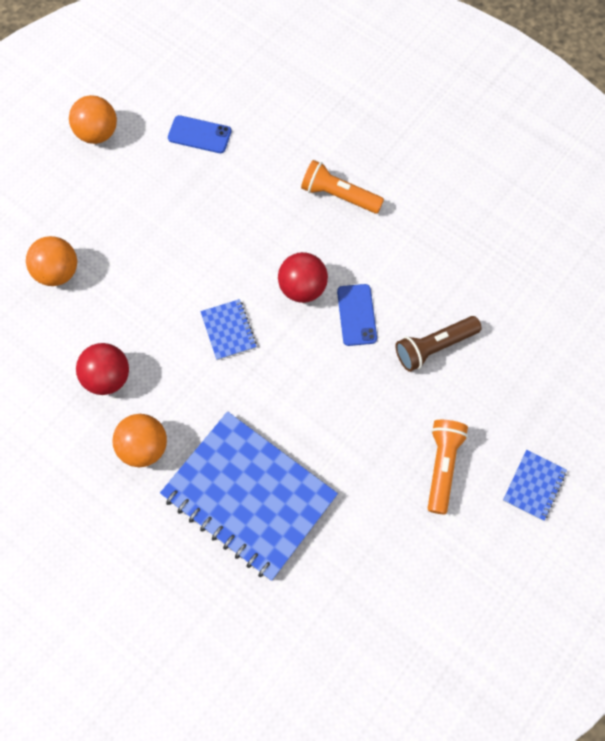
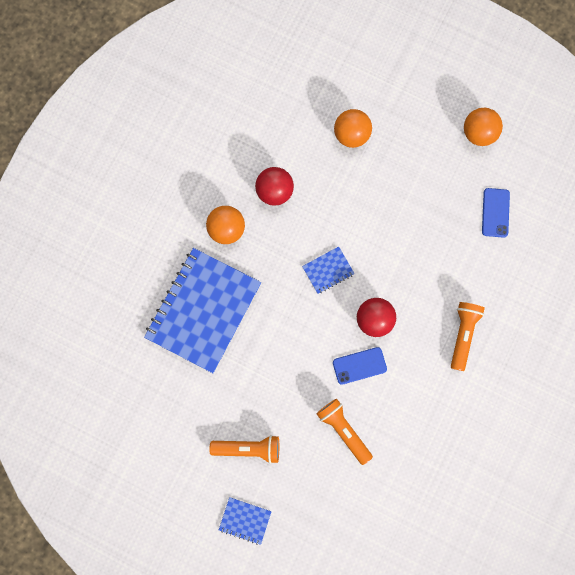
camera: 80 degrees right, 10 degrees up
(434, 347) = (343, 430): brown flashlight -> orange flashlight

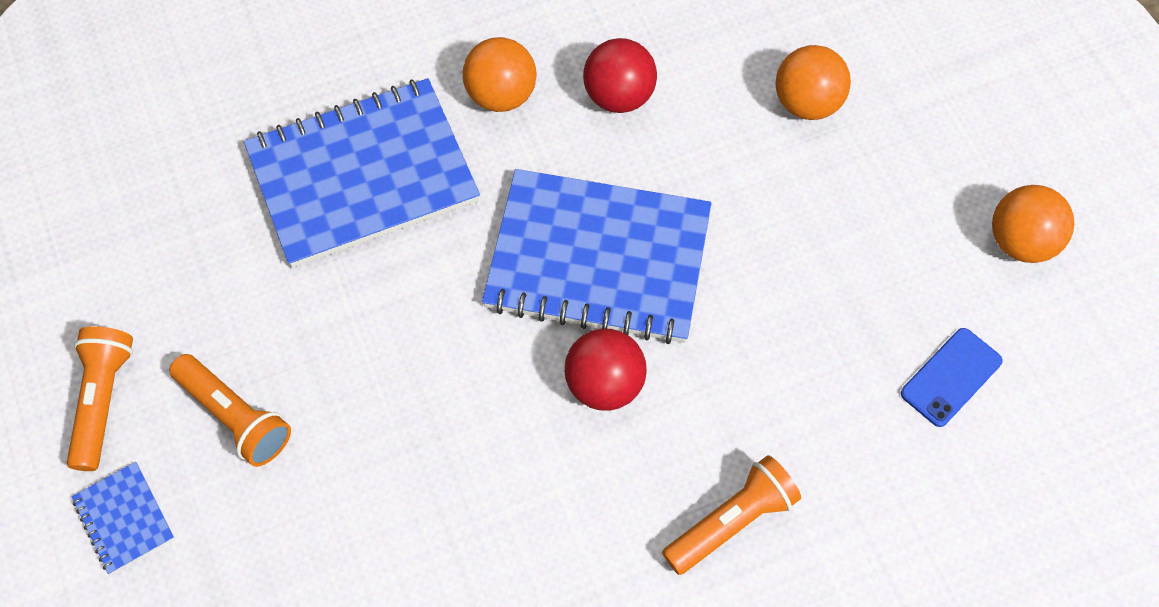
camera: 40 degrees right, 15 degrees down
(328, 270) = (598, 259): blue notebook -> blue notebook, size x2.40
(343, 430) = (402, 510): orange flashlight -> orange flashlight (103, 401)
(359, 365) = (518, 433): blue phone -> none

